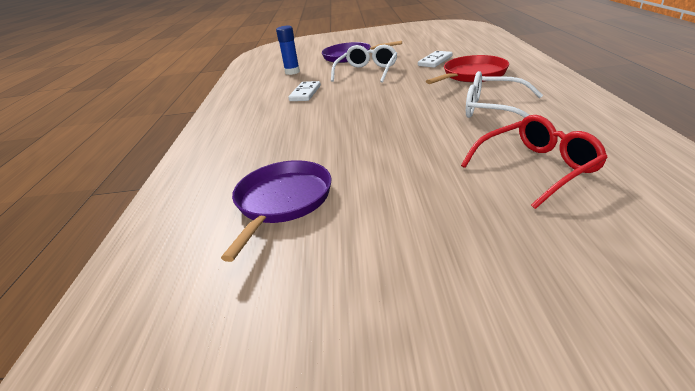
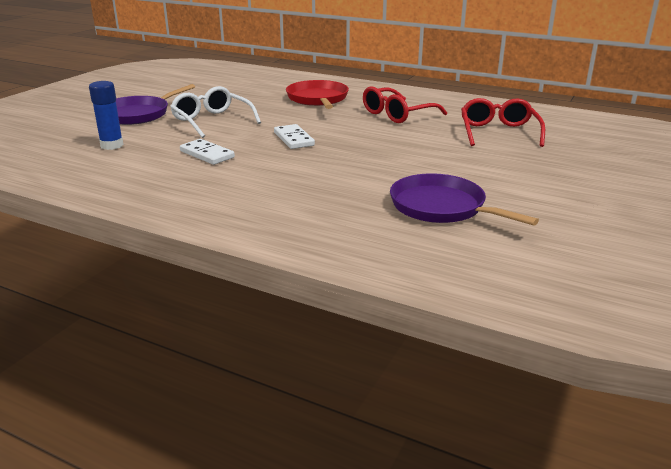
camera: 65 degrees left, 5 degrees down
(435, 61) = (253, 97): white domino -> white domino (294, 139)
(493, 109) = (397, 114): white glasses -> red glasses

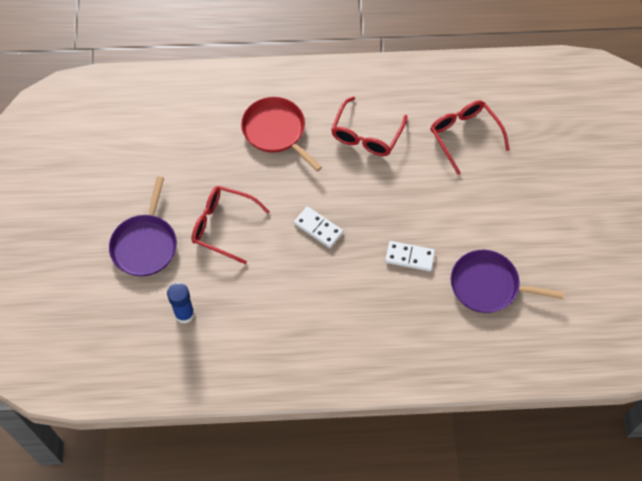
camera: 30 degrees left, 35 degrees up
(207, 154) = (274, 290): white domino -> white domino (409, 257)
(212, 121) = (223, 226): white glasses -> red glasses

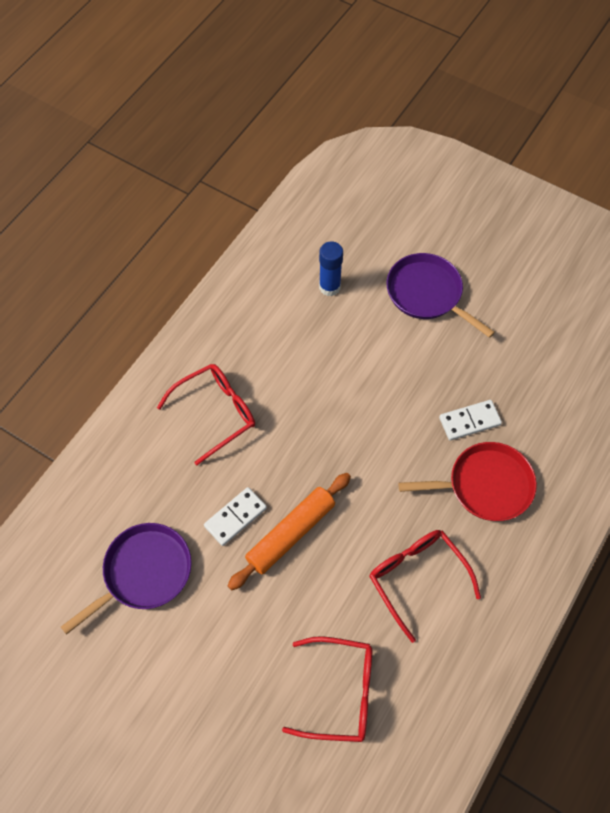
camera: 125 degrees right, 0 degrees up
(223, 226) = (400, 368): red glasses -> red glasses (216, 413)
(318, 228) = (334, 452): white domino -> white domino (469, 421)
(394, 218) = (291, 534): none -> orange rolling pin

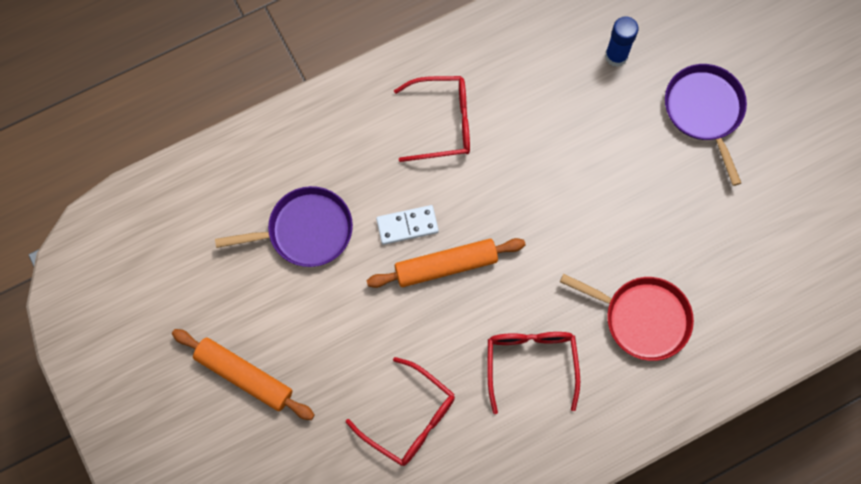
camera: 30 degrees right, 10 degrees up
(159, 744) = (244, 376): none -> orange rolling pin
(469, 421) = (666, 253): white domino -> none

